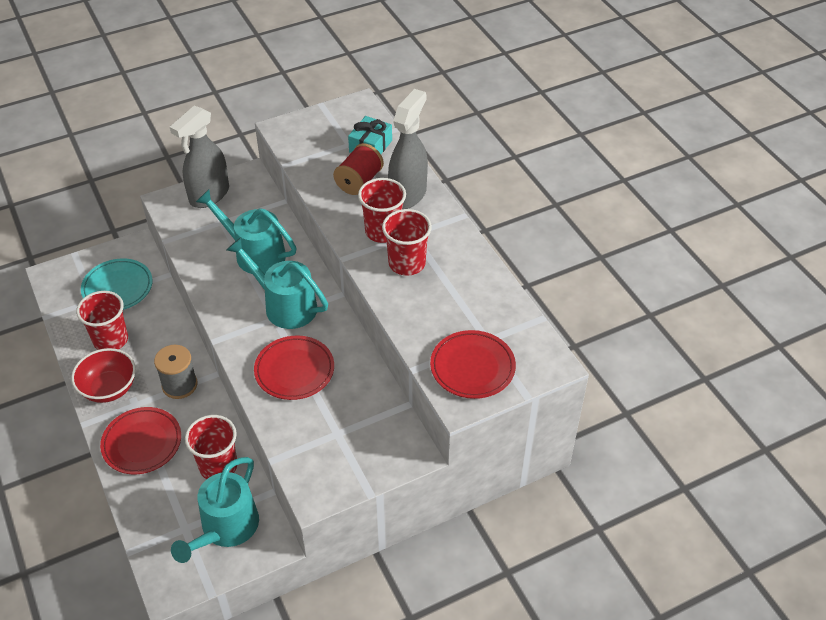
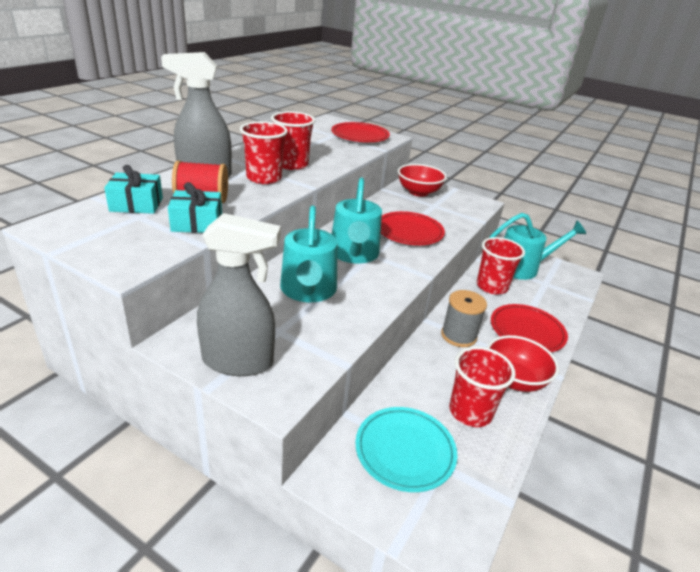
camera: 125 degrees left, 15 degrees down
(319, 169) = (197, 223): none -> turquoise gift
(379, 439) = (418, 192): none -> red bowl

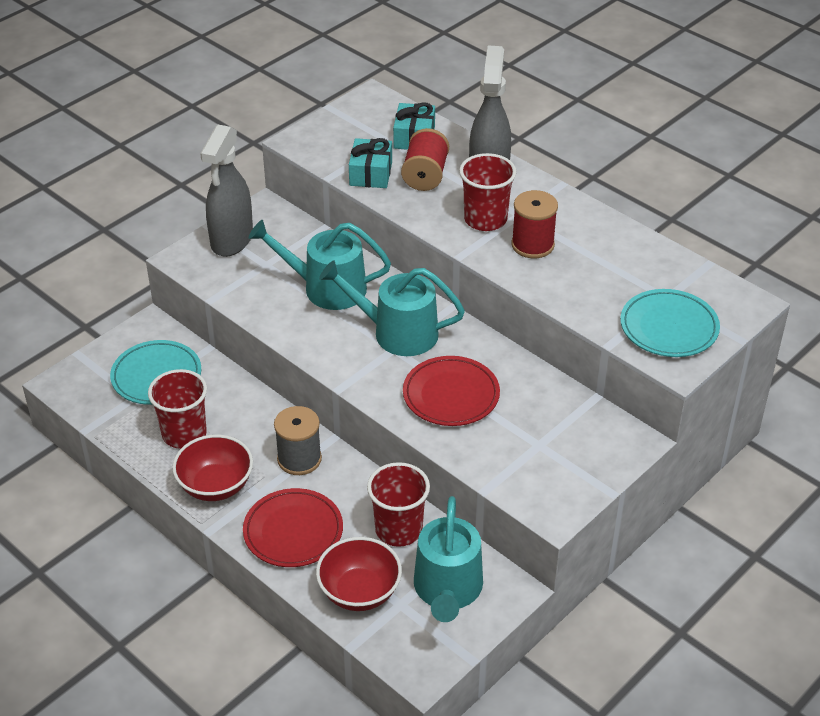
camera: 105 degrees right, 10 degrees up
(292, 164) = (532, 245): red cup -> red spool
(360, 136) = (669, 328): red plate -> turquoise plate
(418, 192) = (588, 437): red bowl -> red bowl (359, 592)

